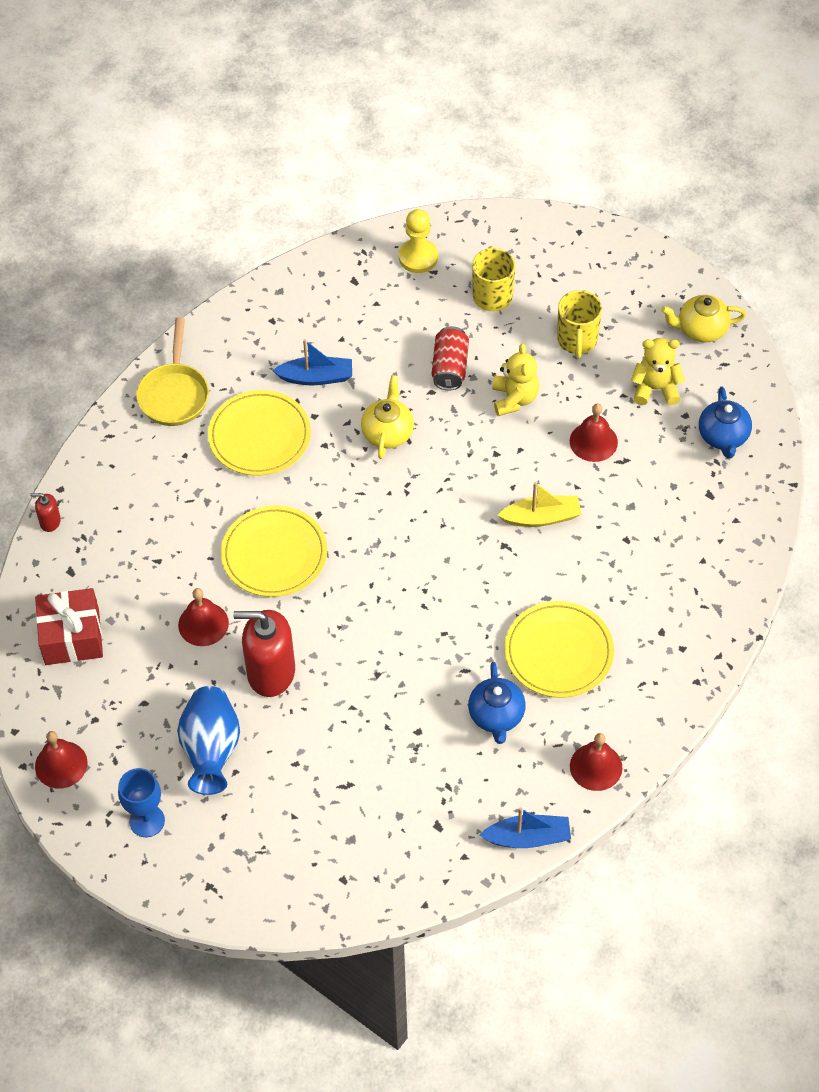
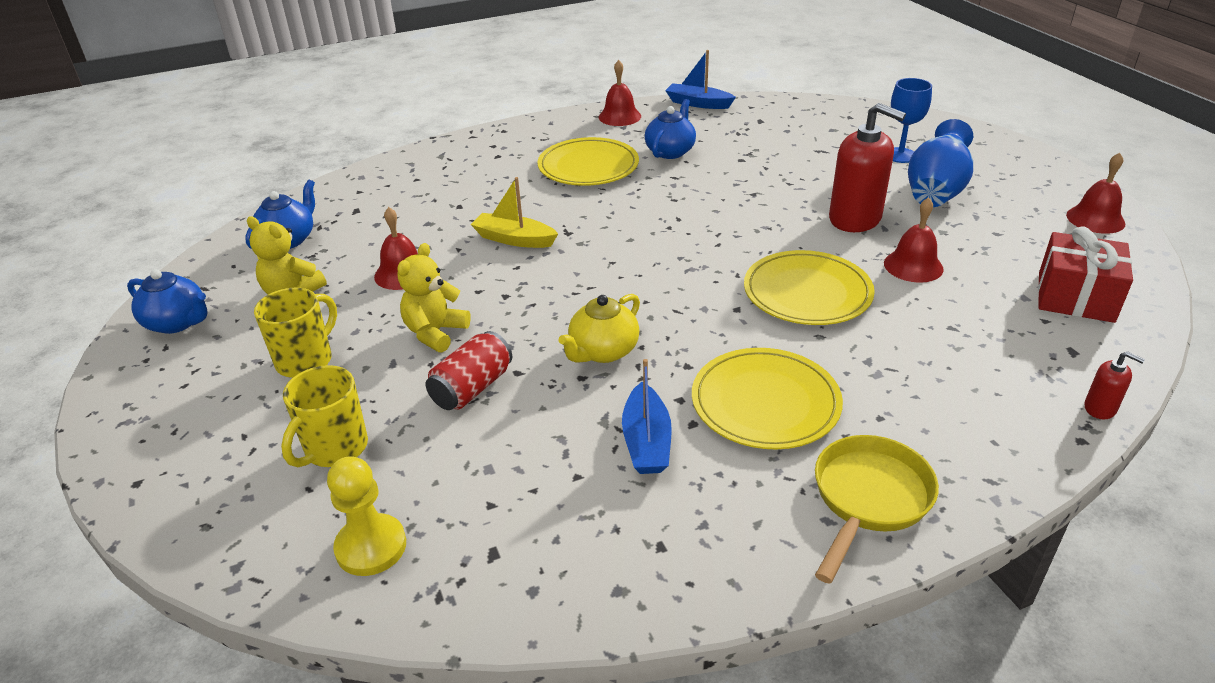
camera: 150 degrees left, 20 degrees down
(147, 821) = (1010, 173): blue goblet -> blue goblet (900, 155)
(316, 377) = (646, 441): blue boat -> blue boat turned 120 degrees counterclockwise
(701, 329) = (178, 323): yellow teapot -> blue teapot

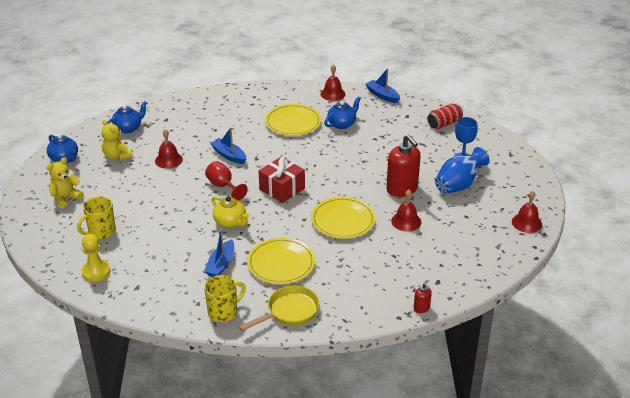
camera: 20 degrees right, 0 degrees up
(306, 360) = (108, 191): yellow mug -> yellow mug (223, 312)
(435, 333) = (166, 193): yellow teddy bear -> yellow teddy bear (66, 198)
(472, 388) = (167, 222): red can -> red can (444, 123)
(514, 239) = (229, 155): yellow boat -> blue boat
(540, 292) = (223, 186): none -> red goblet
(603, 351) = (230, 222): yellow teapot -> yellow teapot turned 105 degrees counterclockwise
(1075, 297) = (468, 258): red gift -> red gift (282, 189)

